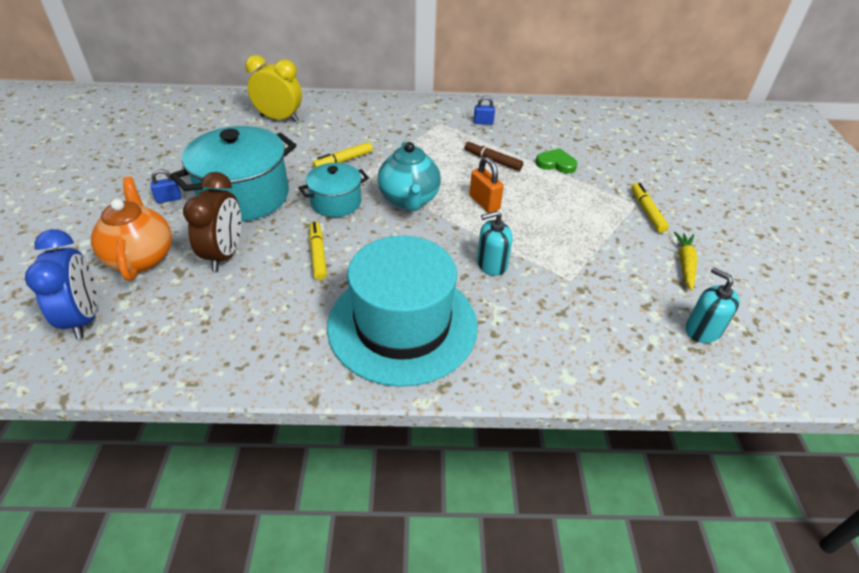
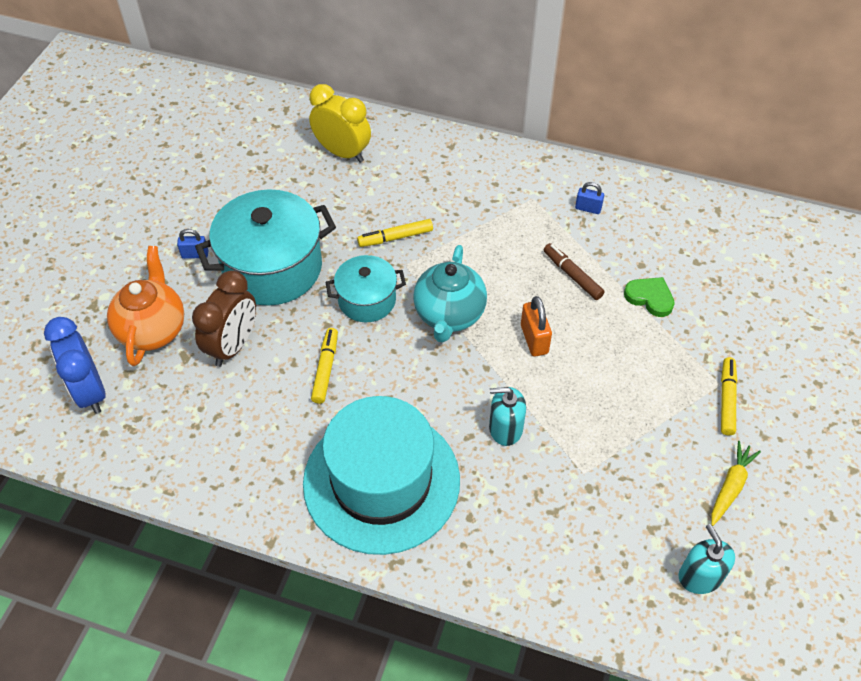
camera: 20 degrees right, 10 degrees up
(85, 318) = (90, 392): blue clock -> blue clock turned 150 degrees clockwise

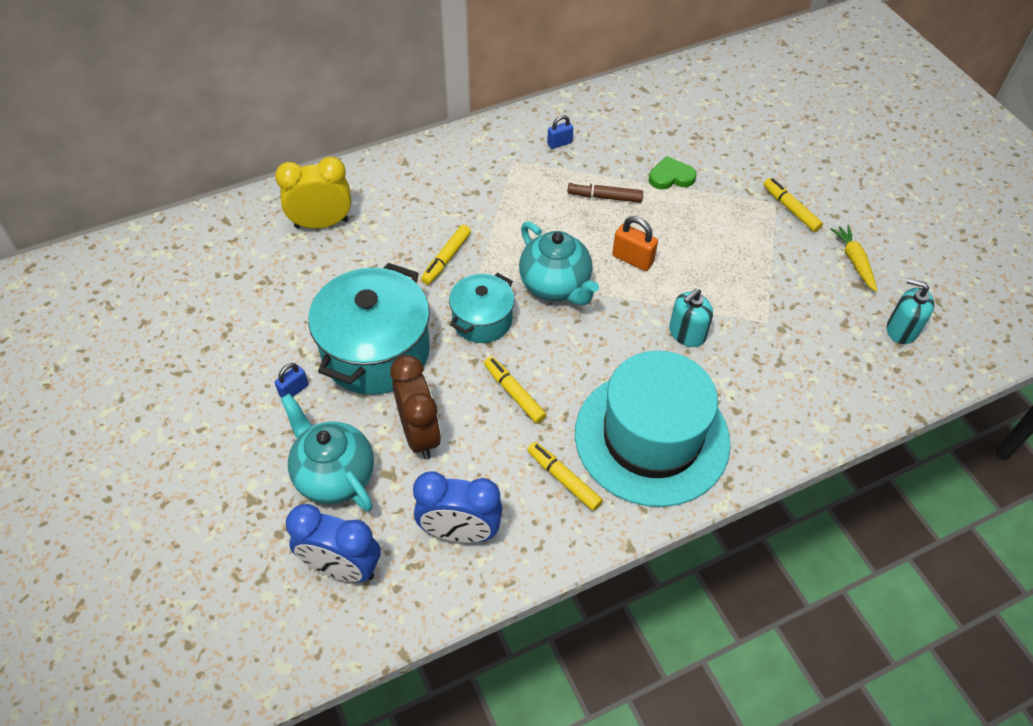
camera: 45 degrees left, 0 degrees up
(153, 330) = (334, 476): orange teapot -> turquoise teapot
(180, 431) = (460, 532): none -> blue clock
(285, 456) = (563, 479): none -> yellow marker

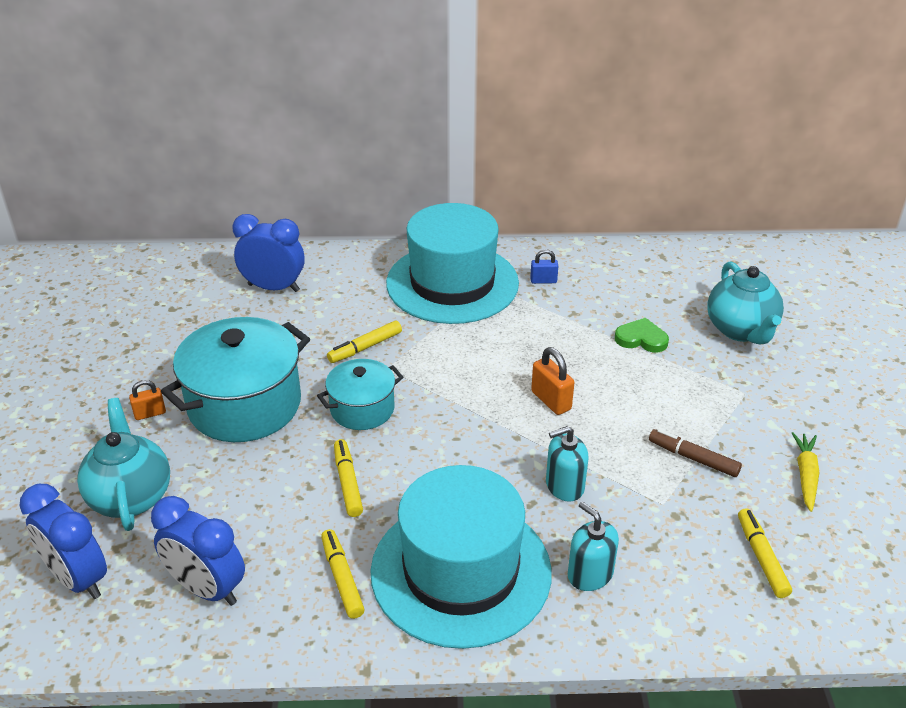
camera: 25 degrees right, 15 degrees down
(294, 390) = (150, 413): blue padlock -> orange padlock
(321, 223) = (273, 287): yellow clock -> blue clock
(419, 434) = (233, 488): brown clock -> none
(482, 169) = (452, 283): none -> turquoise hat
(555, 286) = (455, 401): turquoise teapot -> turquoise teapot (740, 330)
(605, 197) = (558, 338): brown marker -> brown marker (693, 458)
(790, 209) = (759, 404): yellow marker -> yellow marker (761, 558)
(901, 330) = (824, 562): turquoise soap dispenser -> turquoise soap dispenser (590, 574)

